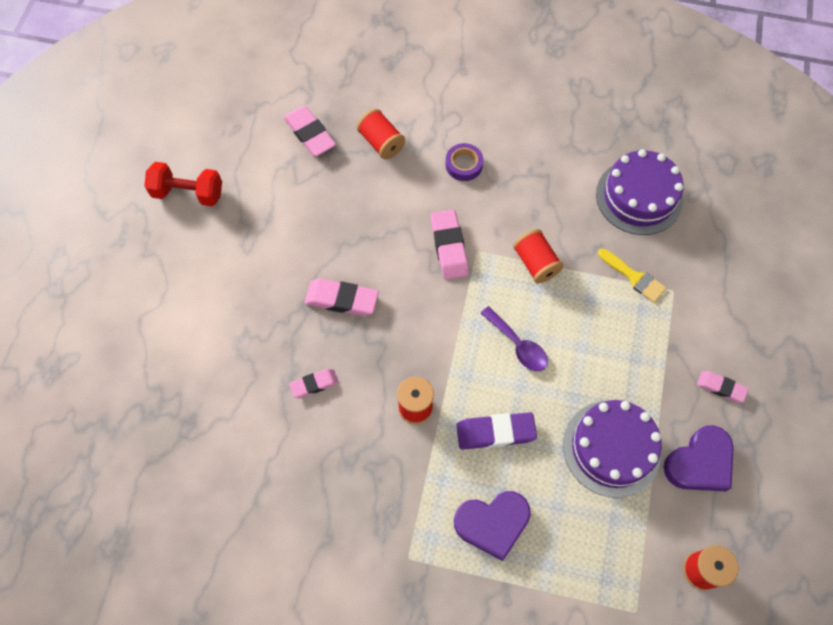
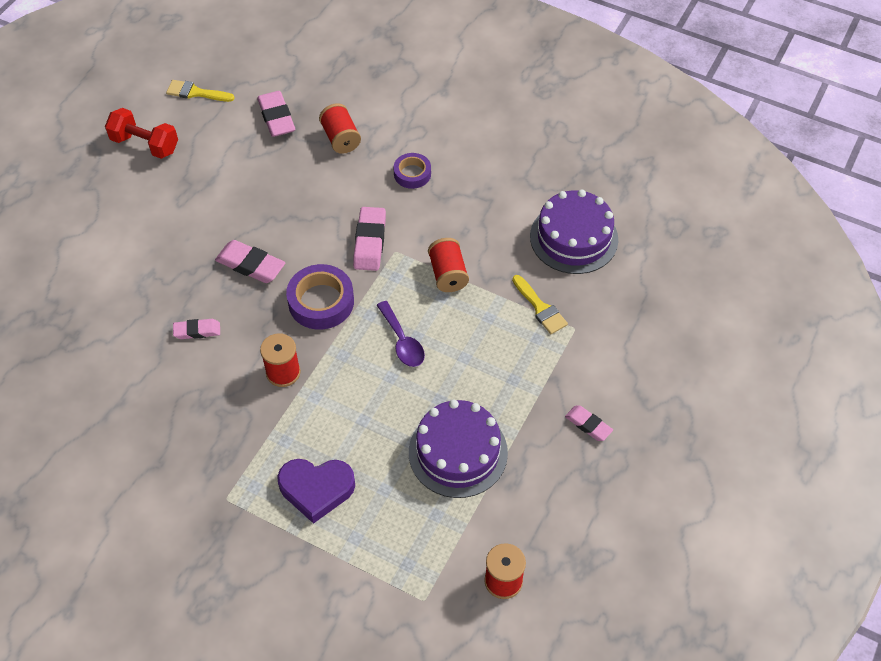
camera: 15 degrees right, 10 degrees down
(219, 125) = (196, 92): none -> yellow brush
(425, 322) = (321, 302): none -> purple tape
(495, 432) = (350, 412): purple eraser -> none
(699, 463) = (540, 486): purple heart -> none

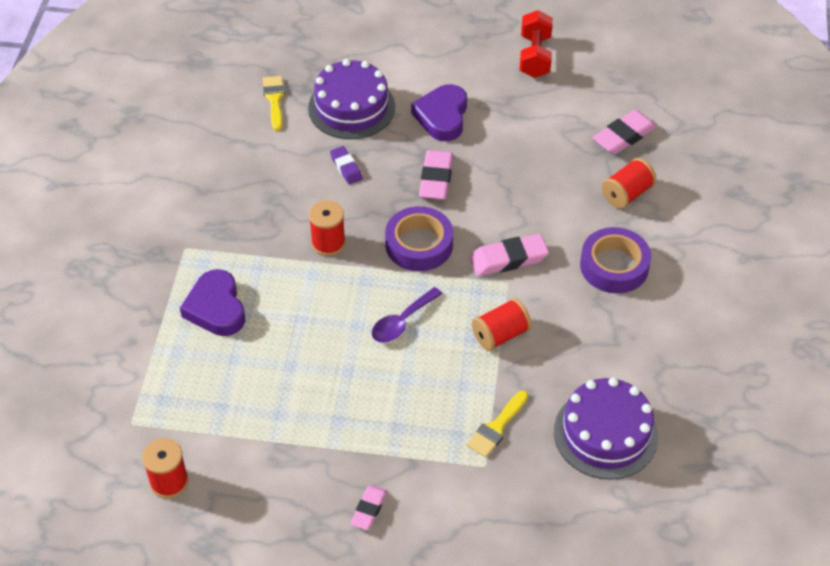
camera: 70 degrees right, 5 degrees down
(177, 236) = (442, 116): none -> purple heart
(196, 92) = (619, 67): yellow brush -> yellow brush (274, 99)
(197, 331) = (346, 167): pink eraser -> purple eraser
(412, 174) = (614, 266): purple tape -> purple tape, size x1.63
(458, 452) = (294, 405): purple cake -> purple cake (351, 107)

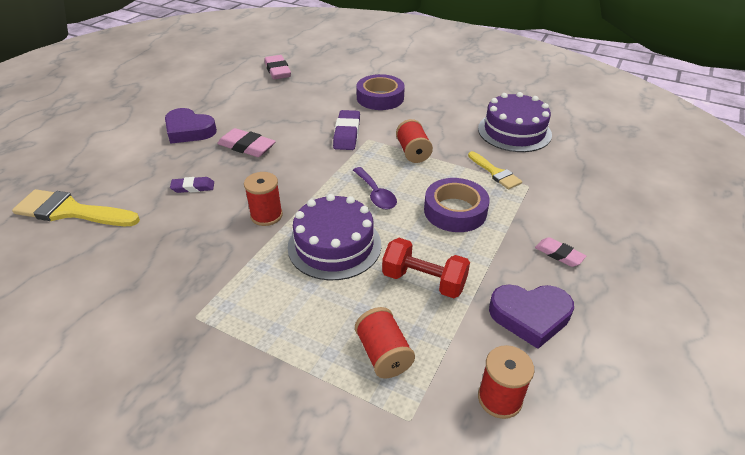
camera: 70 degrees left, 10 degrees down
(216, 308) = (291, 308): purple heart -> purple heart (530, 316)
(274, 99) = (71, 211): yellow brush -> yellow brush, size x1.72
(351, 107) = (131, 170): purple cake -> purple cake (334, 245)
(419, 244) = (304, 169): purple tape -> purple tape (455, 211)
(508, 259) = (347, 134): pink eraser -> purple eraser
(535, 56) = (176, 83): red dumbbell -> red dumbbell (424, 281)
(627, 194) = (325, 80): red spool -> red spool (383, 354)

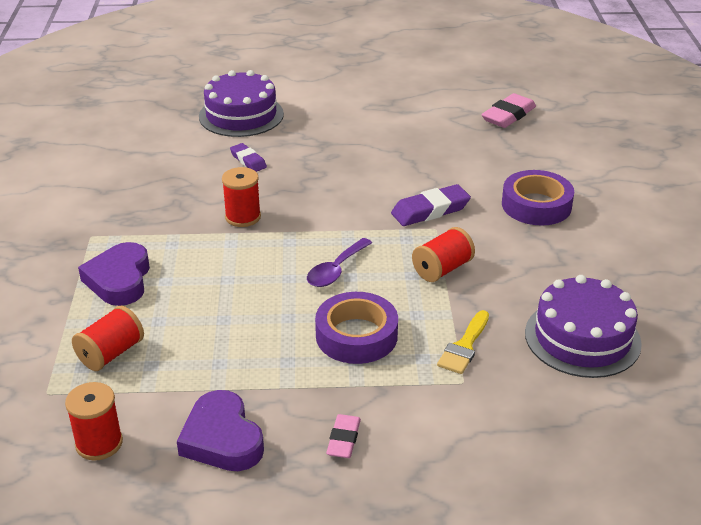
camera: 60 degrees right, 5 degrees down
(71, 211) = (166, 120): yellow brush -> none
(189, 130) = (333, 118): purple heart -> purple heart (119, 280)
(247, 147) = (340, 160): pink eraser -> none
(334, 245) = (232, 273): purple cake -> purple cake (241, 115)
(424, 281) = (223, 348): red dumbbell -> none

